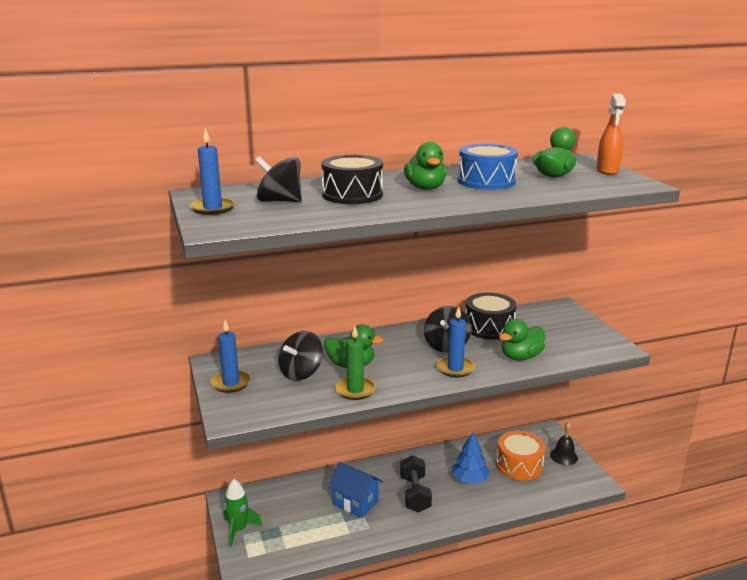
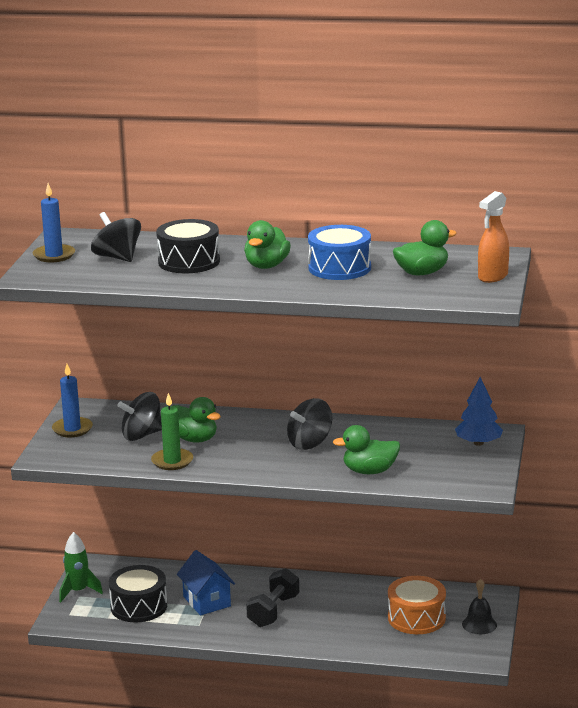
camera: 30 degrees right, 0 degrees up
(455, 368) = (288, 466): blue candle -> none
(469, 480) = (345, 615): blue tree -> blue tree (478, 443)
(489, 327) = (379, 436): black drum -> black drum (139, 606)

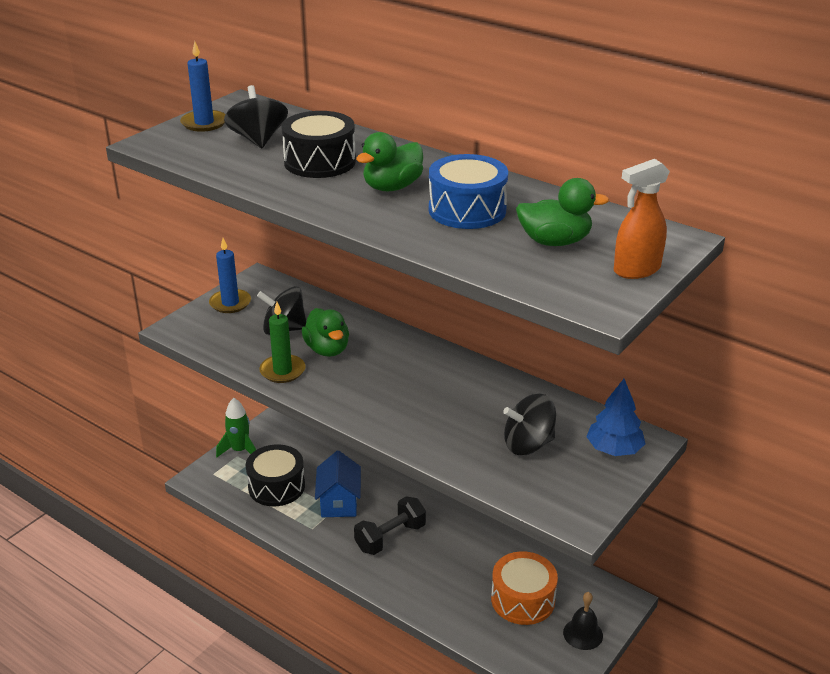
camera: 25 degrees right, 10 degrees up
(310, 443) = (433, 390): black spinning top -> black spinning top (528, 444)
(369, 471) = (464, 450): green duck -> none

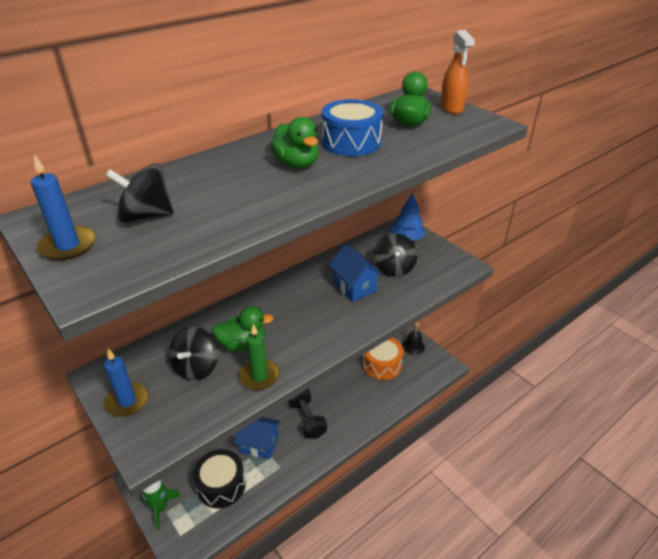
camera: 75 degrees left, 5 degrees up
(320, 162) = (225, 189): black drum -> none
(467, 414) = (354, 287): none -> blue house

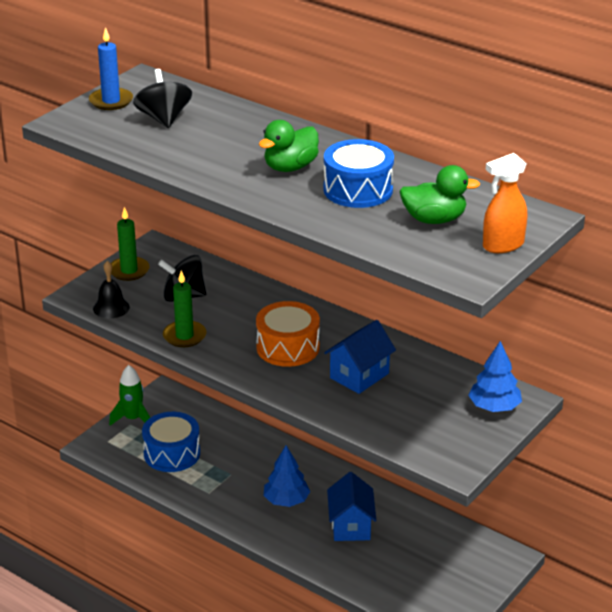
camera: 75 degrees right, 5 degrees down
(127, 401) = (129, 271): blue candle -> green candle
(221, 485) = (172, 453): black drum -> blue drum
(242, 344) = (226, 316): green duck -> none
(259, 444) = (235, 468): blue house -> blue house (351, 526)
(307, 419) = (286, 501): black dumbbell -> blue tree
(382, 365) = (414, 556): orange drum -> orange drum (288, 347)
(394, 268) = (415, 403): black spinning top -> none
(413, 346) = (470, 586): black bell -> black bell (111, 308)

